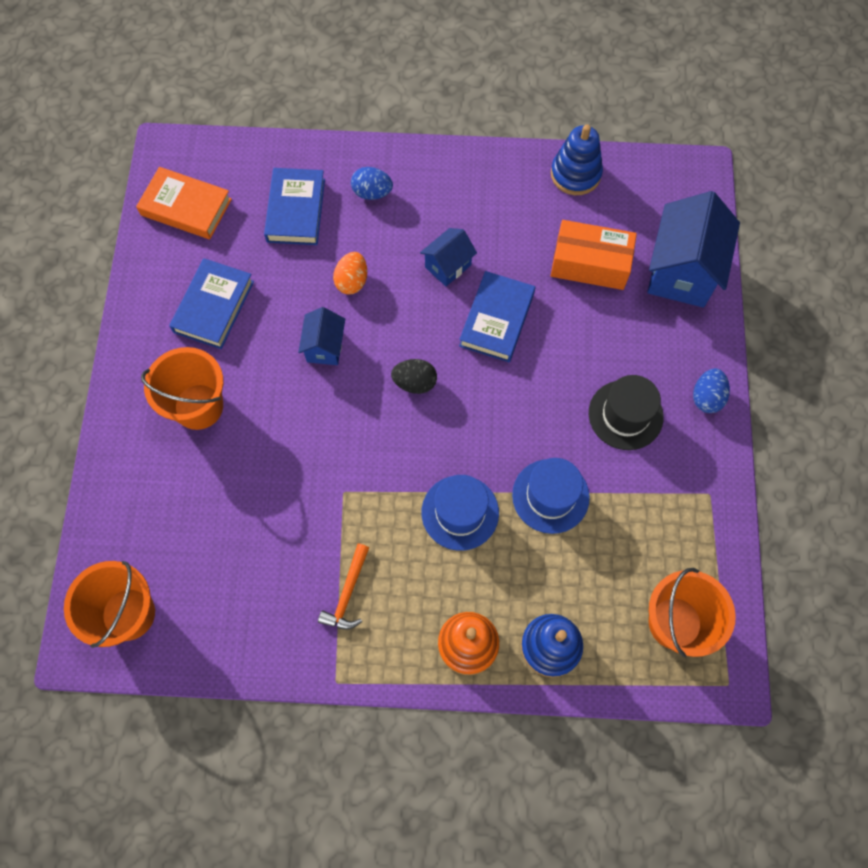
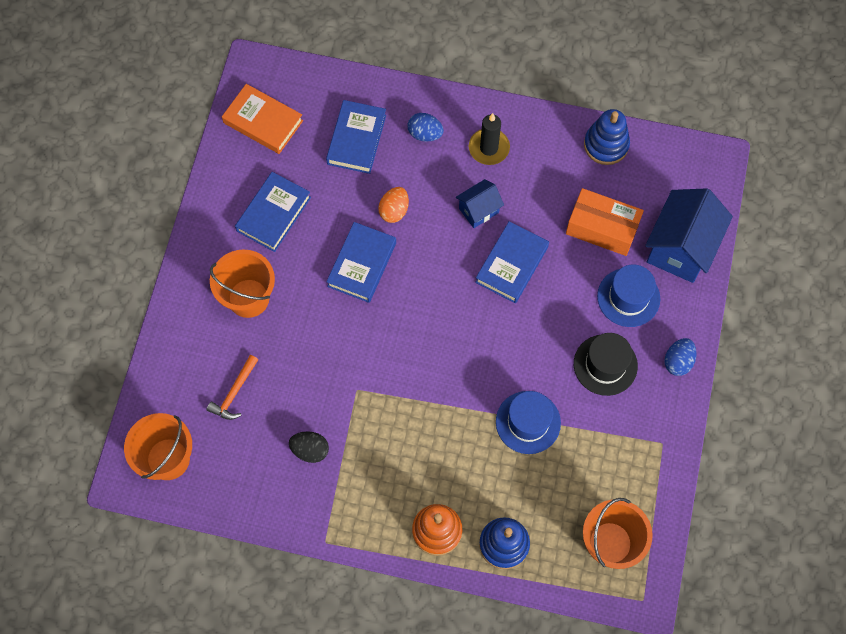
camera: 10 degrees right, 0 degrees up
(325, 347) = (361, 264): blue house -> blue book
(347, 593) = (346, 473): orange hammer -> orange hammer (234, 392)
(415, 383) = (432, 307): black egg -> black egg (310, 450)
(446, 197) = (489, 148): none -> black candle
(460, 512) = (450, 423): blue hat -> blue hat (628, 297)

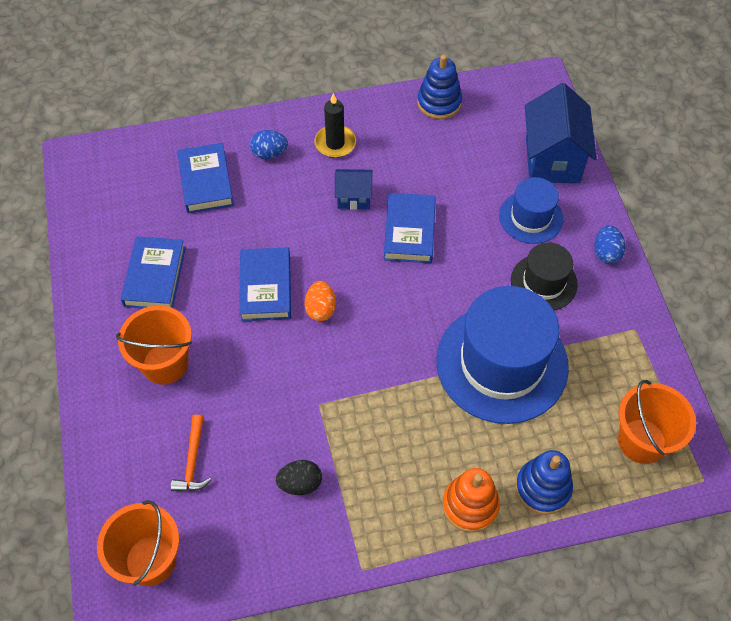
camera: 25 degrees left, 10 degrees down
(263, 122) = (105, 200): orange book -> none
(394, 210) = (273, 228): orange egg -> orange egg (320, 309)
(479, 210) = (354, 198): blue house -> blue house turned 60 degrees clockwise
(528, 422) = (502, 363): blue hat -> blue hat, size x1.89
(602, 228) = (474, 170): orange box -> none

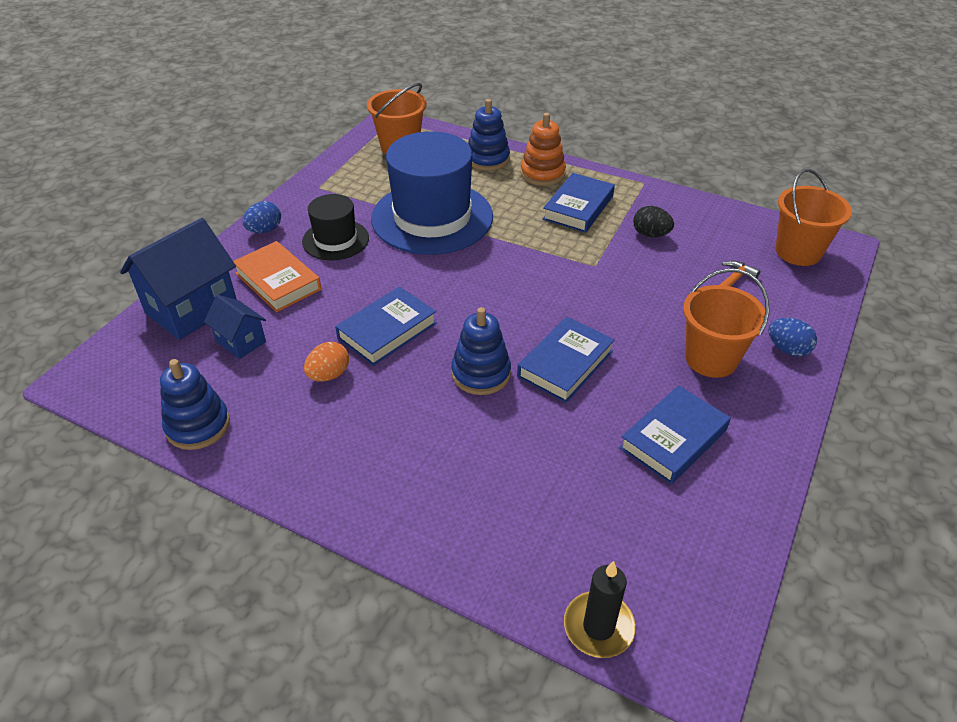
camera: 140 degrees left, 15 degrees down
(206, 181) = (538, 508): blue book -> blue book (578, 207)
(269, 153) = (435, 494): blue egg -> blue egg (787, 349)
(315, 242) = (481, 373): none -> blue stacking toy
(320, 309) = (531, 320): orange egg -> orange egg (329, 375)
(335, 143) = (353, 456): black candle -> black candle (598, 627)
(354, 198) = (401, 388): blue house -> blue house (241, 341)
(531, 217) = (278, 281): blue hat -> orange book

